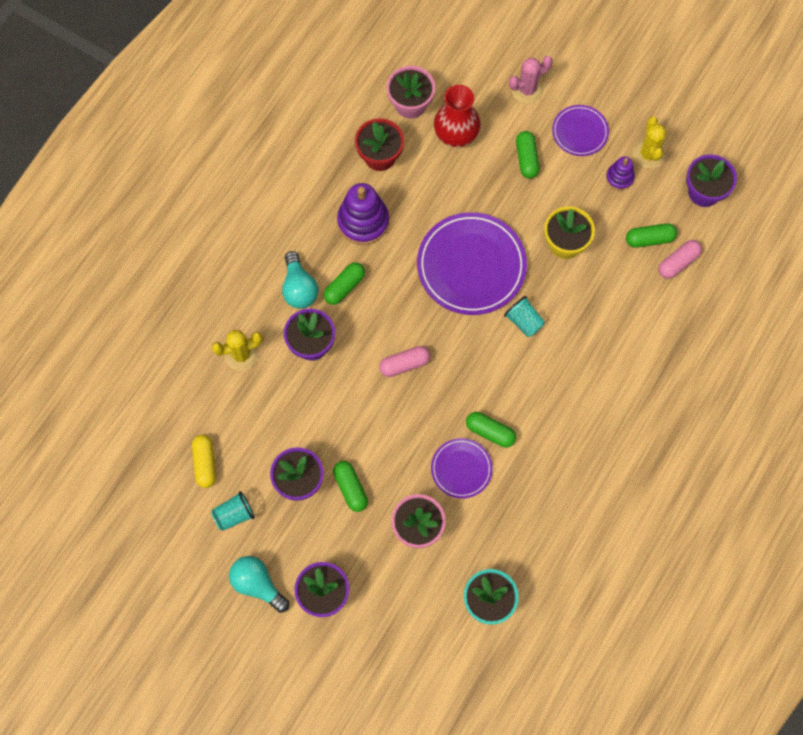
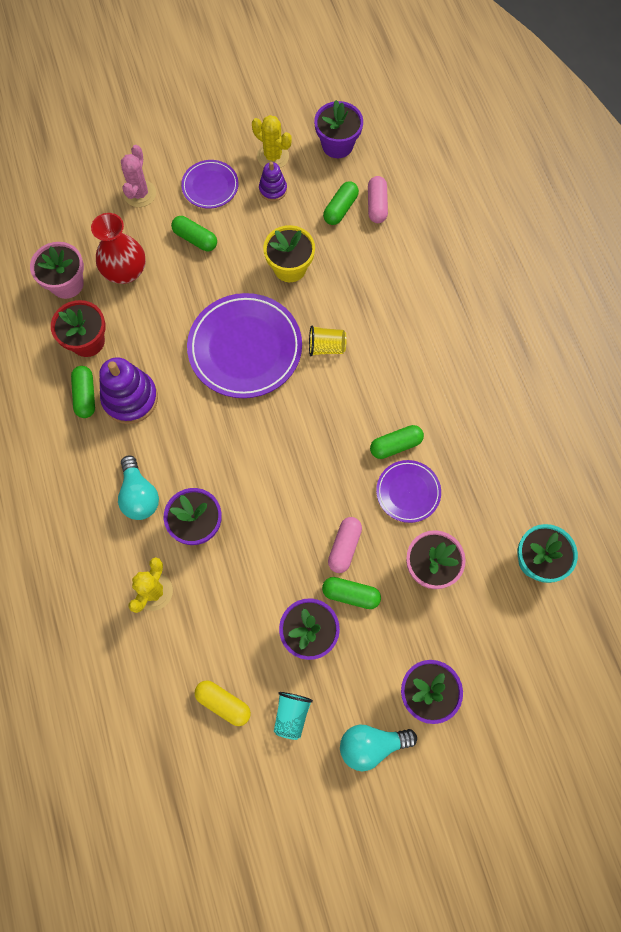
camera: 50 degrees left, 0 degrees up
(299, 288) = (139, 495): turquoise light bulb -> turquoise light bulb turned 45 degrees clockwise
(344, 287) = (172, 458): green capsule -> green capsule (85, 395)
(404, 364) = (281, 465): pink capsule -> pink capsule (344, 547)
(524, 321) = (326, 347): turquoise cup -> yellow cup

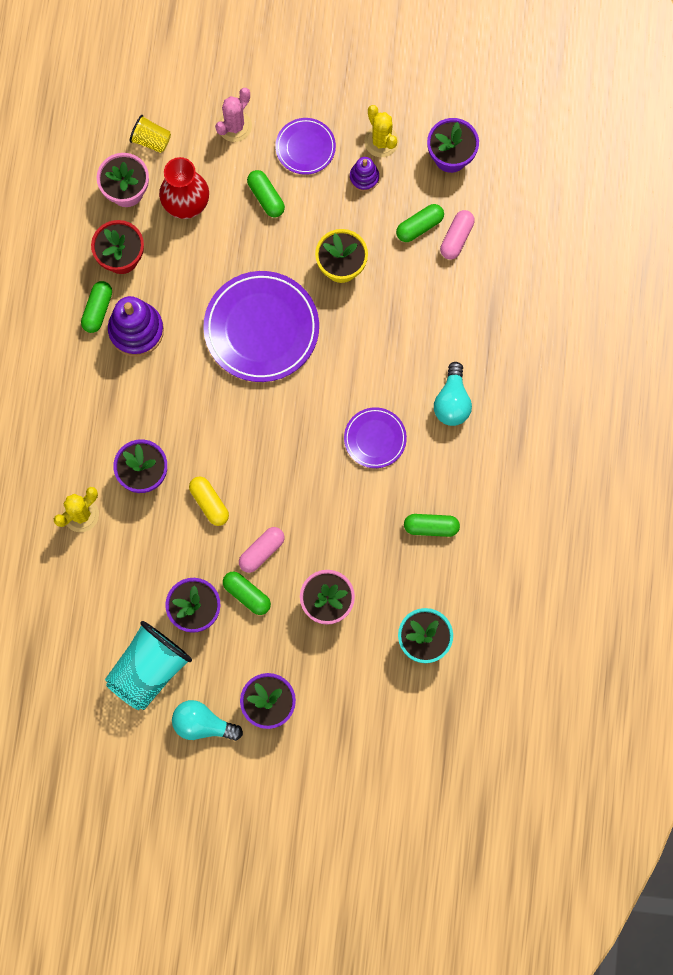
camera: 25 degrees right, 5 degrees up
(139, 495) = (105, 424): turquoise light bulb -> turquoise light bulb (452, 402)
(223, 703) = (97, 634): yellow capsule -> yellow capsule (209, 503)
(291, 715) = (149, 670): turquoise cup -> turquoise cup, size x1.98
(326, 347) = (336, 361): yellow cup -> yellow cup (151, 140)
(395, 445) = (353, 482): green capsule -> green capsule (431, 527)
(408, 492) = (342, 529): purple plate -> purple plate (375, 439)

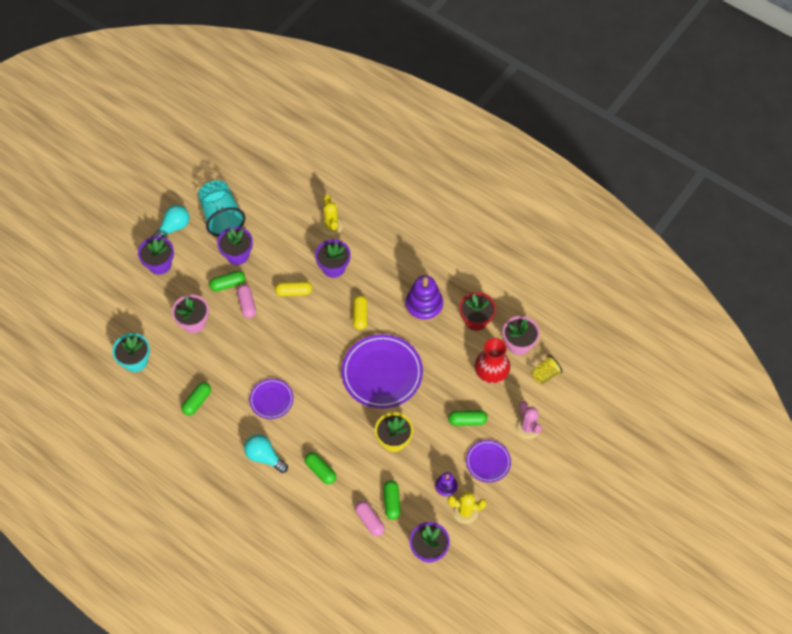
camera: 120 degrees right, 15 degrees down
(98, 310) = (450, 291): green capsule -> green capsule (320, 471)
(196, 400) = (360, 315): none -> yellow capsule

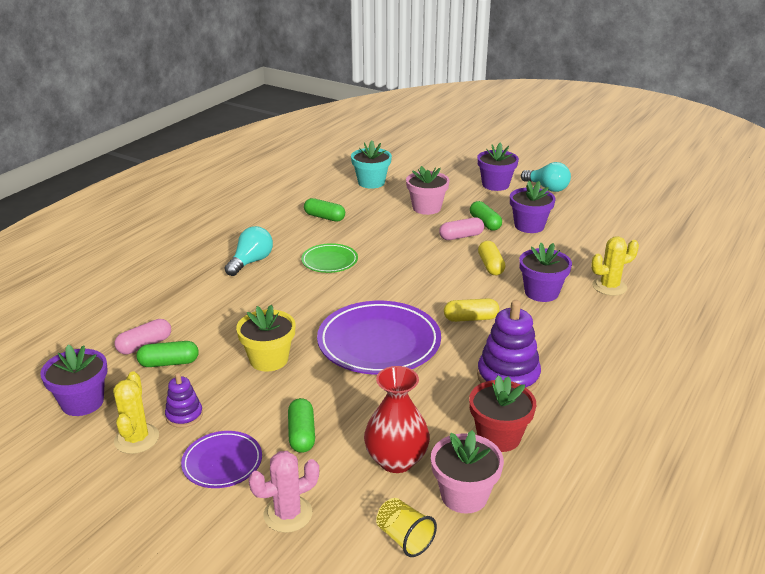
camera: 85 degrees right, 30 degrees down
(221, 216) = (578, 213): turquoise cup -> none
(271, 400) = (329, 261): purple plate -> green plate
(320, 471) = (227, 302): green capsule -> none

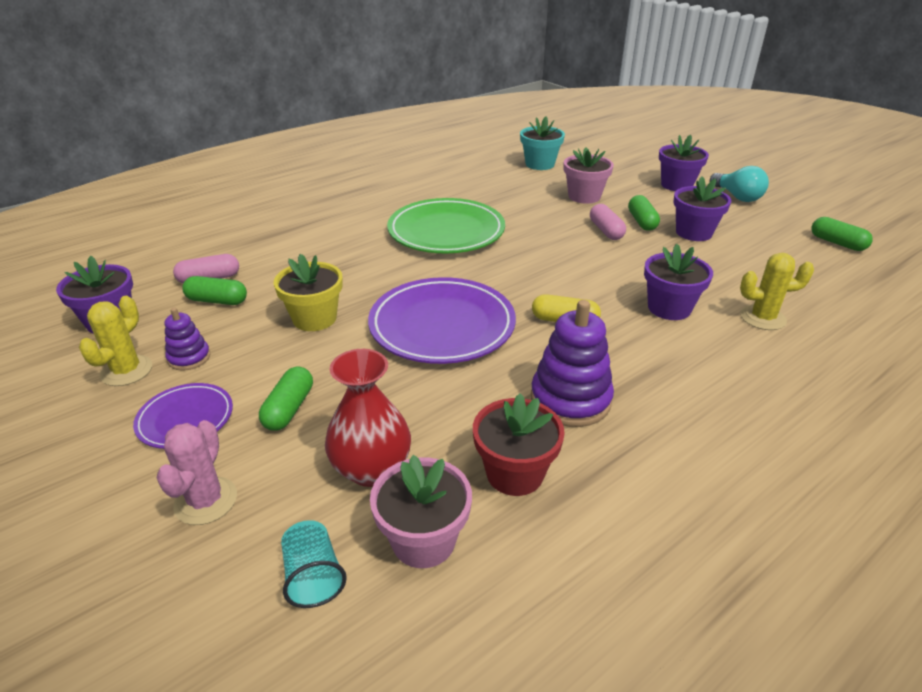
camera: 20 degrees right, 5 degrees up
(251, 262) = (367, 219): turquoise light bulb -> none
(288, 514) = (206, 501): pink cactus -> pink cactus turned 75 degrees counterclockwise
(324, 217) = (470, 189): green capsule -> green capsule (837, 243)
(329, 261) = (446, 232): green plate -> green plate, size x1.87
(404, 538) = (313, 577): yellow cup -> turquoise cup
(461, 236) = (606, 231): pink capsule -> pink capsule turned 75 degrees clockwise
(490, 266) = (622, 267): yellow capsule -> none

